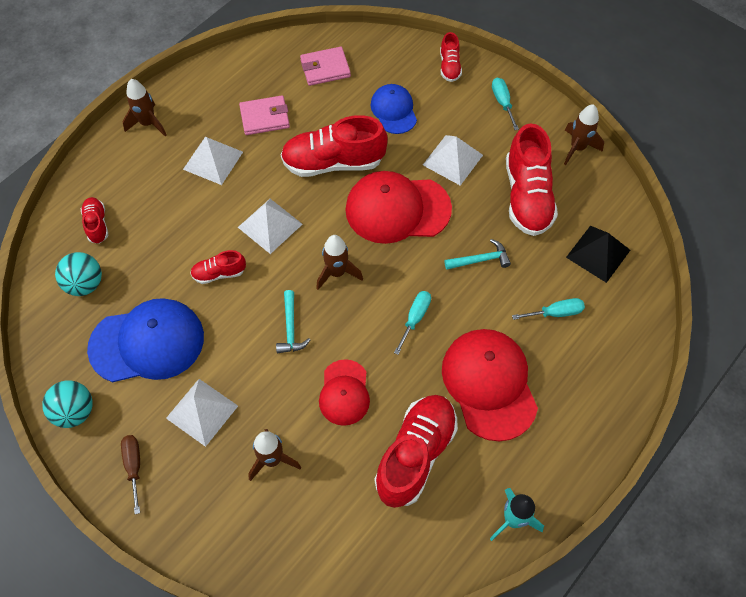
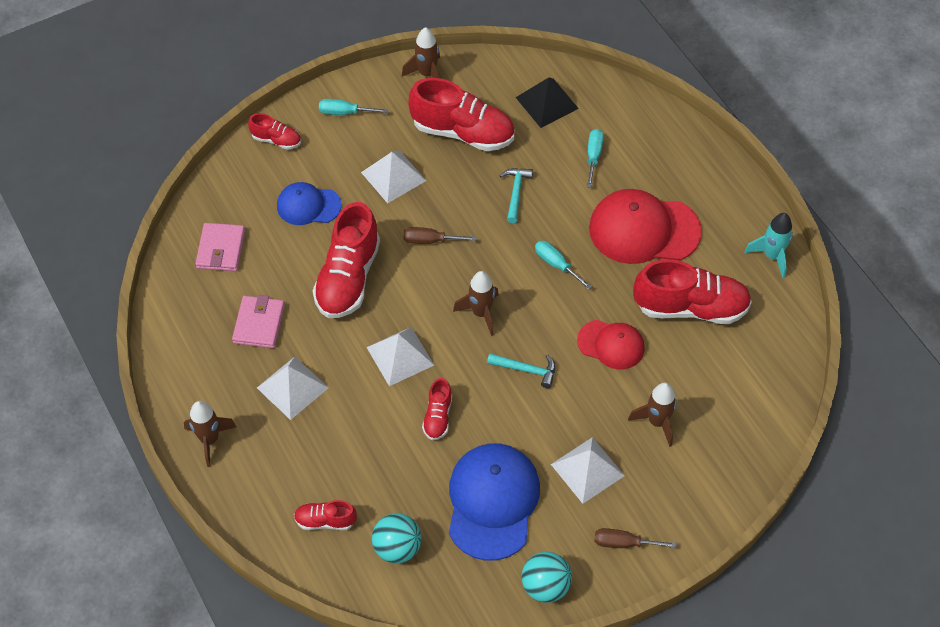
camera: 70 degrees left, 5 degrees down
(397, 209) = (430, 240): red cap -> brown screwdriver
(415, 454) = (690, 307): red shoe -> red shoe turned 135 degrees clockwise

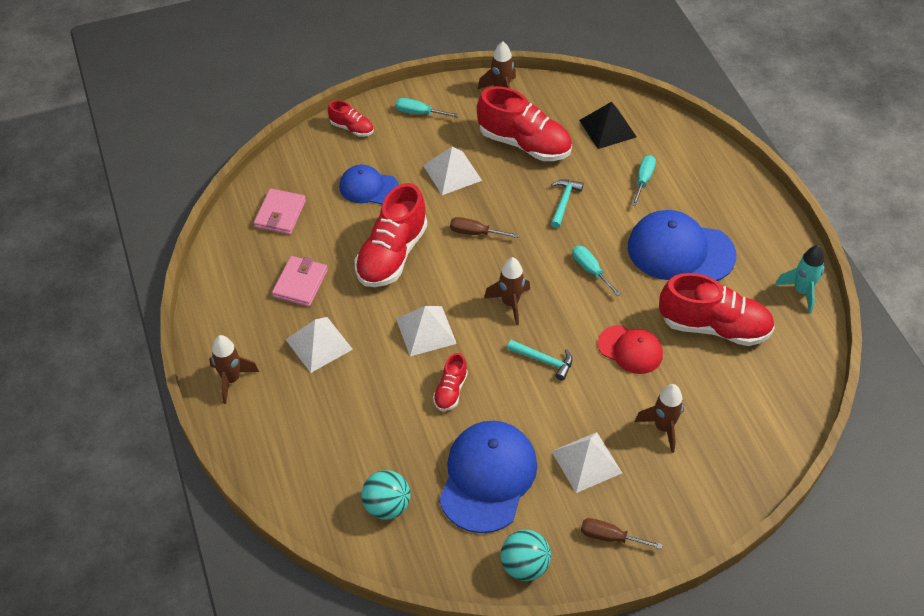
camera: 10 degrees right, 5 degrees down
(325, 521) = (323, 470): red shoe -> none
(644, 230) = (680, 251): red cap -> blue cap

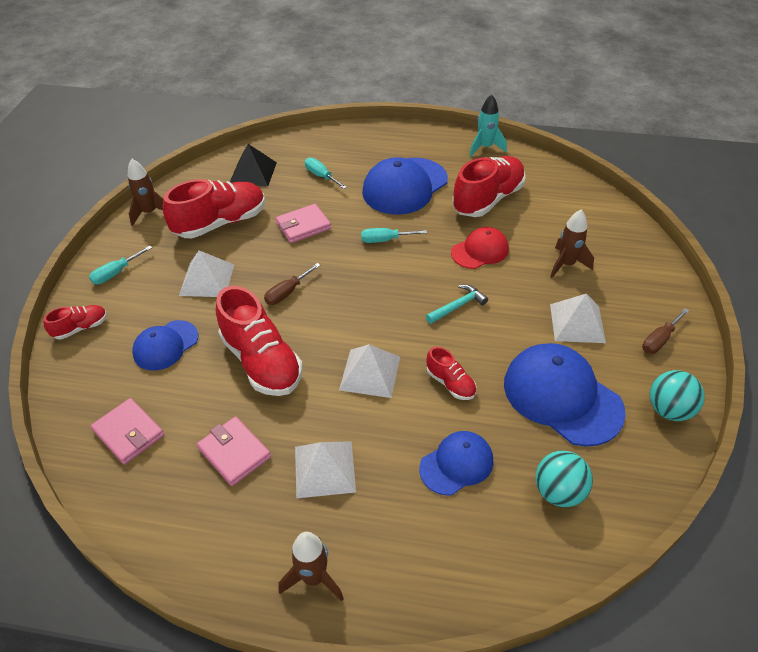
camera: 60 degrees left, 5 degrees down
(372, 427) = (456, 464): none -> blue cap
(510, 303) = (382, 302): brown rocket -> none
(564, 202) = (303, 226): turquoise hammer -> pink wallet

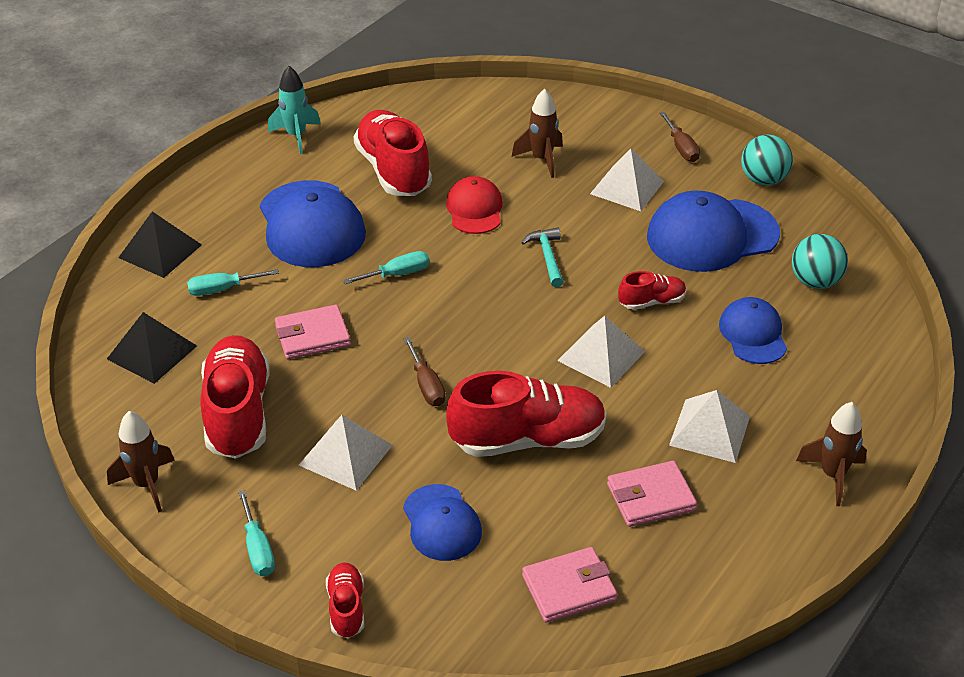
camera: 65 degrees left, 5 degrees down
(303, 226) = (312, 336): pink wallet -> pink wallet turned 75 degrees clockwise
(338, 141) = (160, 251): none -> black pyramid
(385, 240) = (397, 274): turquoise screwdriver -> turquoise screwdriver turned 135 degrees counterclockwise

